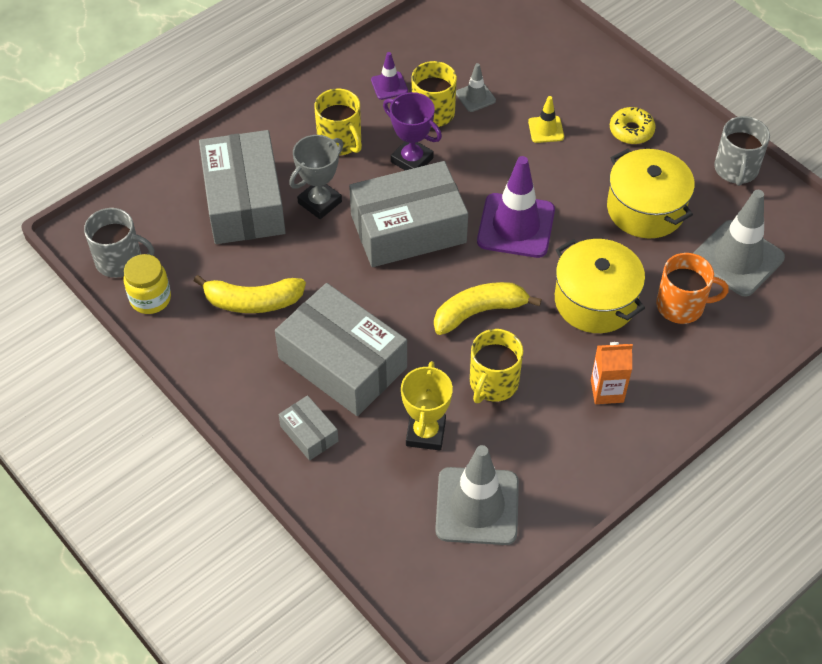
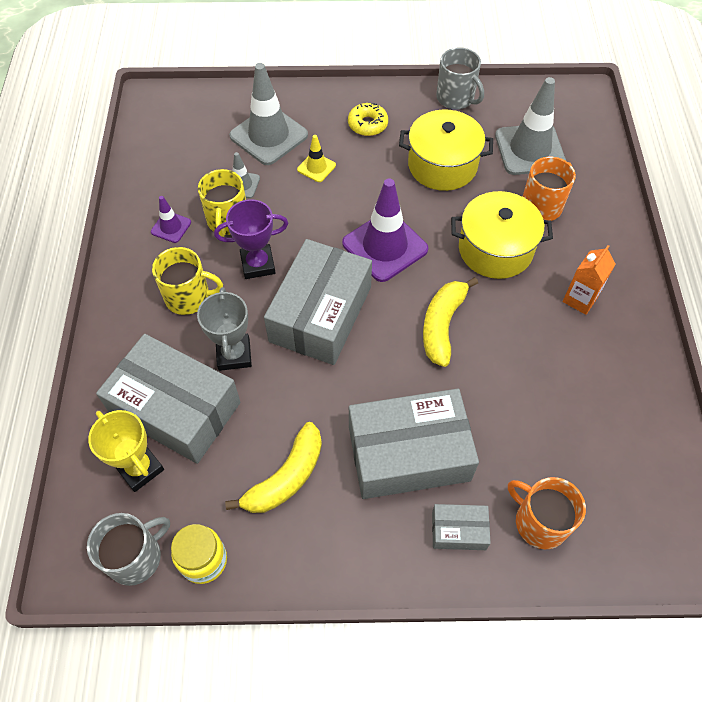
camera: 50 degrees left, 5 degrees up
(365, 482) = (539, 522): none -> orange mug
(425, 433) = (526, 443): yellow trophy -> yellow trophy (139, 468)
(477, 506) = (621, 456): grey traffic cone -> grey traffic cone (269, 136)
(493, 383) = (515, 364): yellow mug -> none

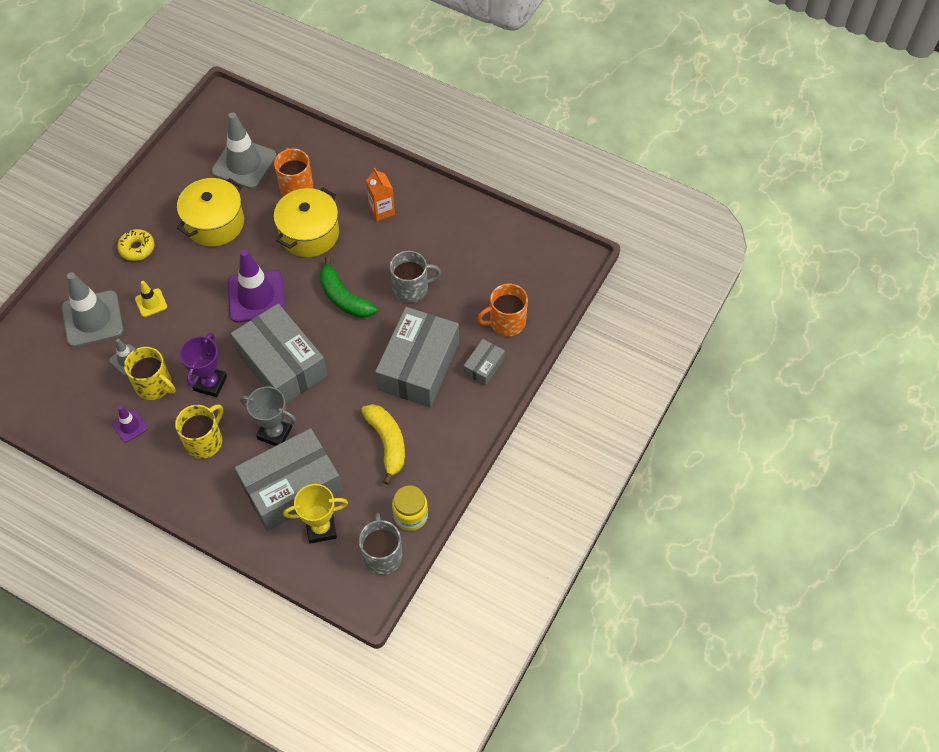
camera: 60 degrees left, 0 degrees up
(442, 325) = (343, 297): yellow banana -> green banana
(456, 98) = (159, 179): grey mug -> grey mug (411, 288)

